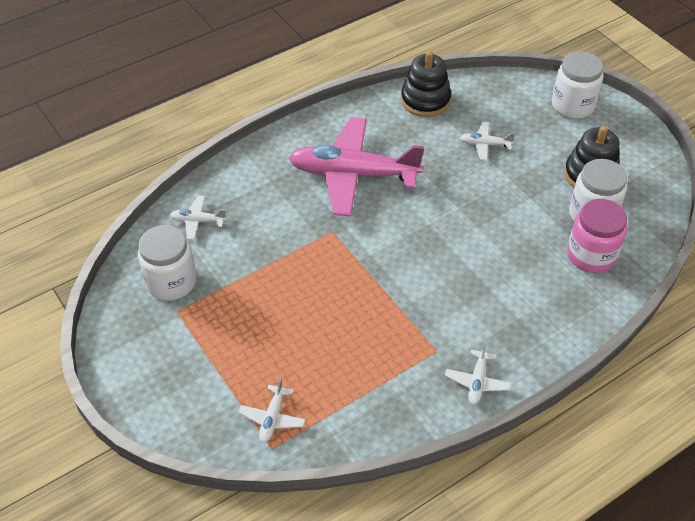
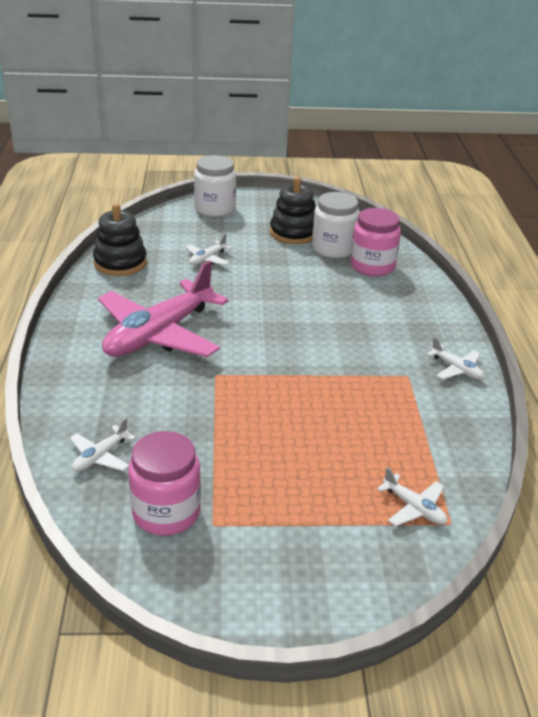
camera: 60 degrees left, 15 degrees down
(171, 282) = (166, 512): white jar -> pink jar

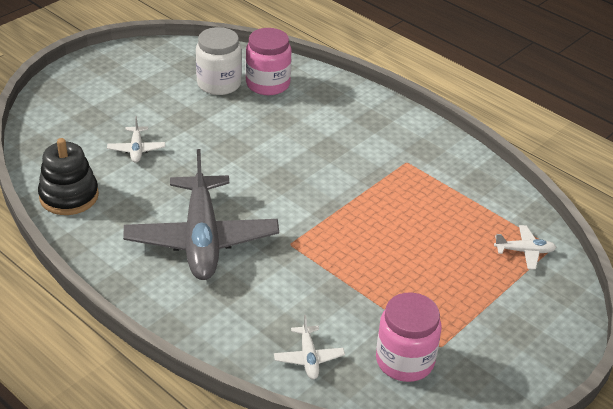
camera: 45 degrees left, 5 degrees up
(159, 334) = (202, 238): pink plane -> grey plane
(215, 209) = (68, 96): white jar -> none
(294, 233) = (168, 85): black stacking toy -> none
(456, 369) = (427, 138): white plane -> none

